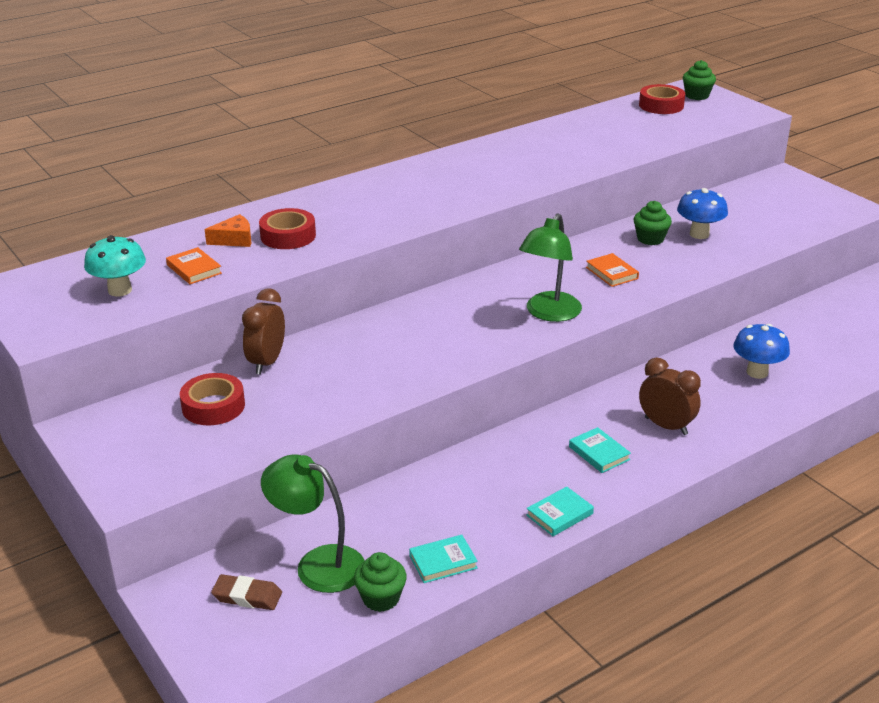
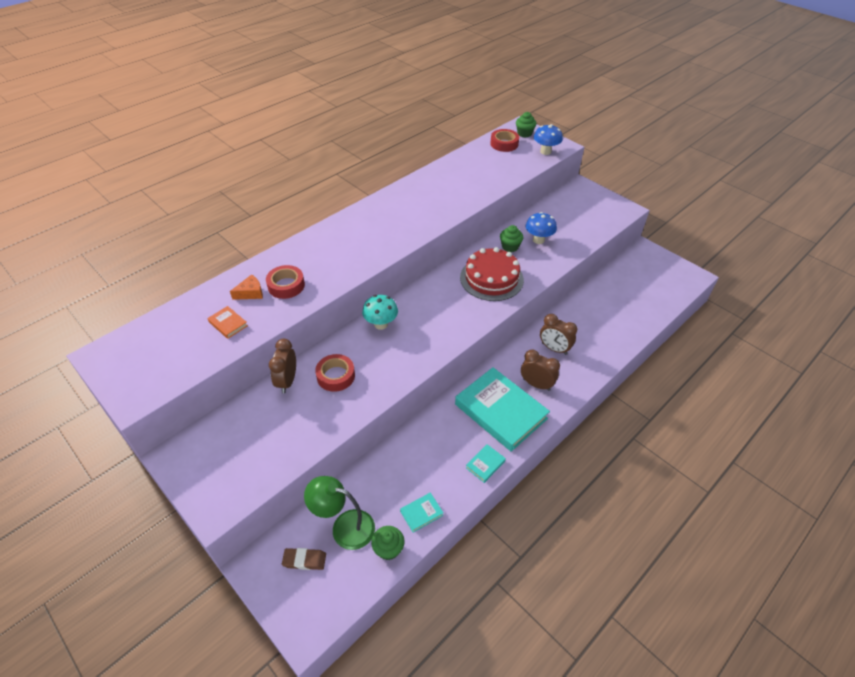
camera: 10 degrees left, 15 degrees up
(120, 290) = (180, 350): turquoise mushroom -> turquoise mushroom (381, 324)
(213, 406) = (259, 425): red tape -> red tape (336, 376)
(549, 313) = (459, 317): green lamp -> none
(599, 453) = (500, 411): turquoise book -> turquoise book, size x2.44
(612, 273) = (491, 278): orange book -> red cake
(705, 385) = (554, 349): none -> brown clock
(757, 372) = (582, 334): blue mushroom -> blue mushroom (545, 151)

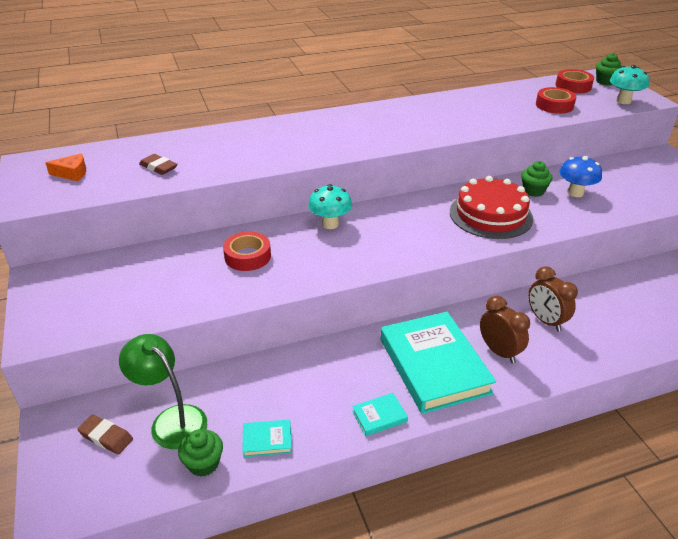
camera: 25 degrees right, 10 degrees down
(228, 324) = (158, 167): orange book -> brown eraser
(250, 293) = (200, 149): orange cheese -> orange cheese (72, 173)
(286, 285) = (239, 151): red tape -> red tape (554, 105)
(287, 381) = (194, 246): brown clock -> none
(545, 151) = (623, 101): blue mushroom -> turquoise mushroom

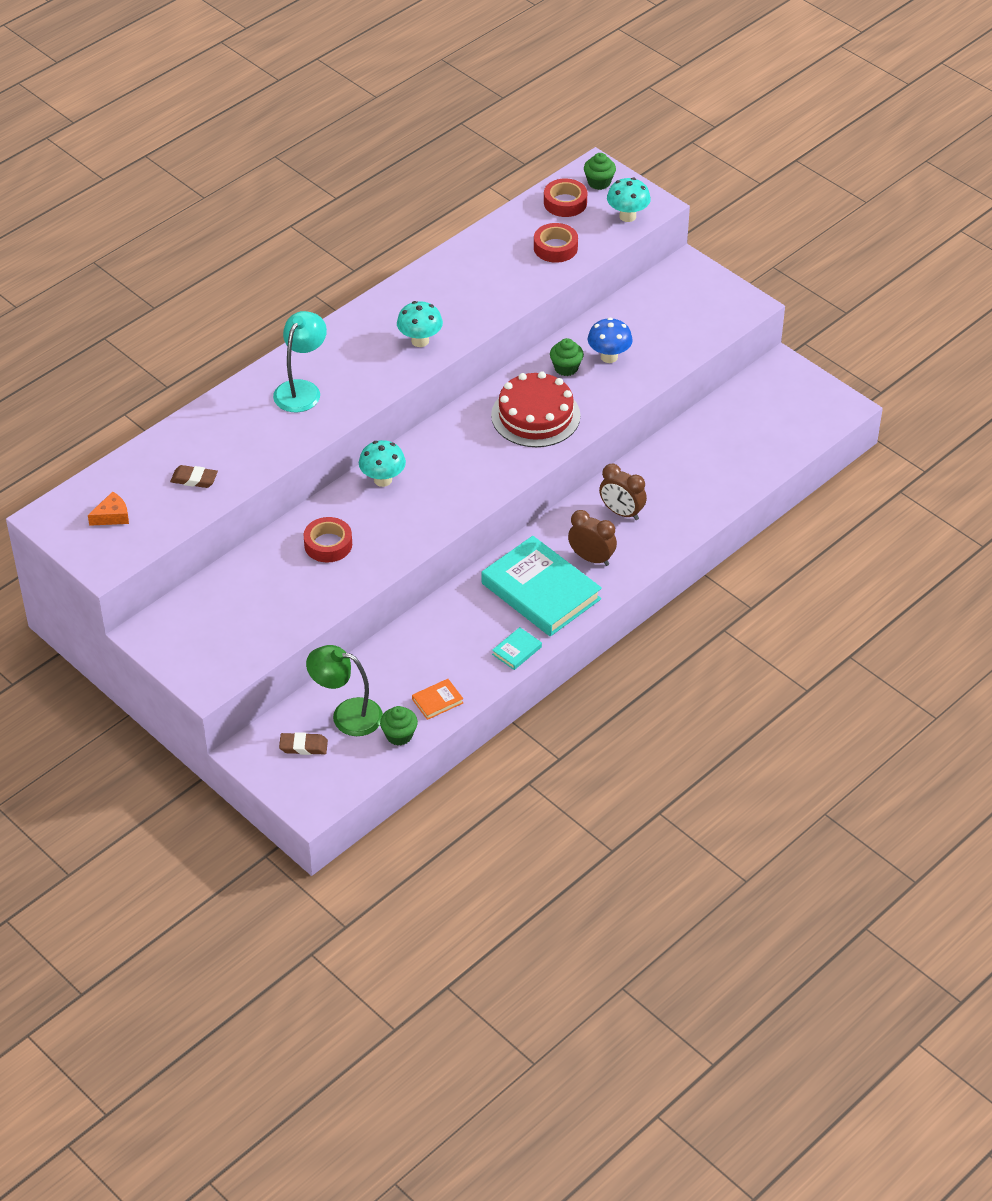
camera: 25 degrees left, 10 degrees up
(267, 440) = (437, 701): turquoise book -> orange book
(294, 136) = (301, 389): none -> turquoise lamp
(410, 131) = (420, 341): none -> turquoise mushroom

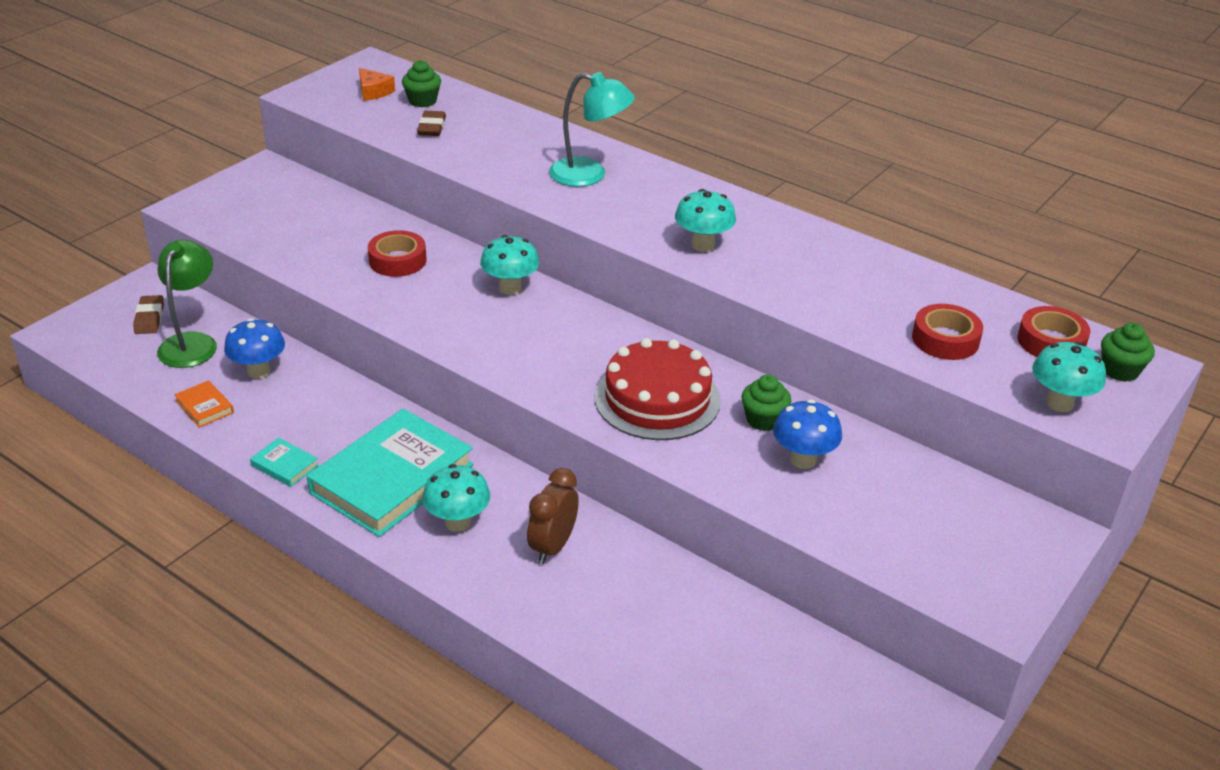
camera: 80 degrees right, 10 degrees down
(396, 670) = (259, 371): none -> blue mushroom
(399, 735) = (154, 383): green cupcake -> green cupcake (422, 101)
(591, 558) = (458, 522): brown clock -> turquoise mushroom

